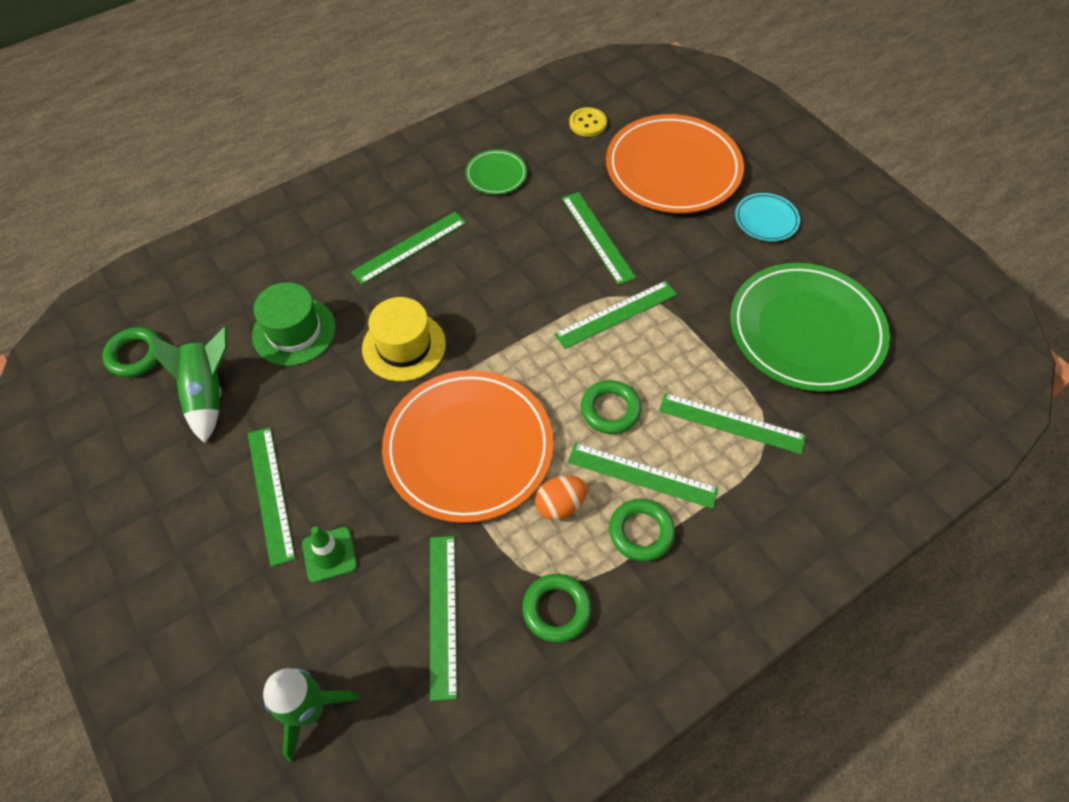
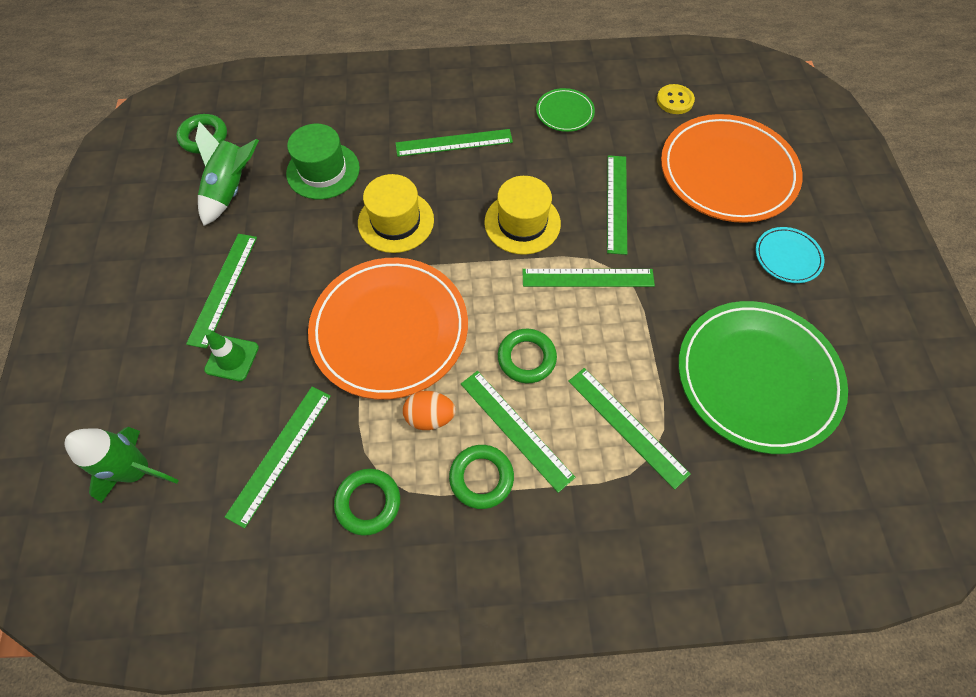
camera: 30 degrees right, 5 degrees up
(525, 292) = (522, 223): none -> yellow hat

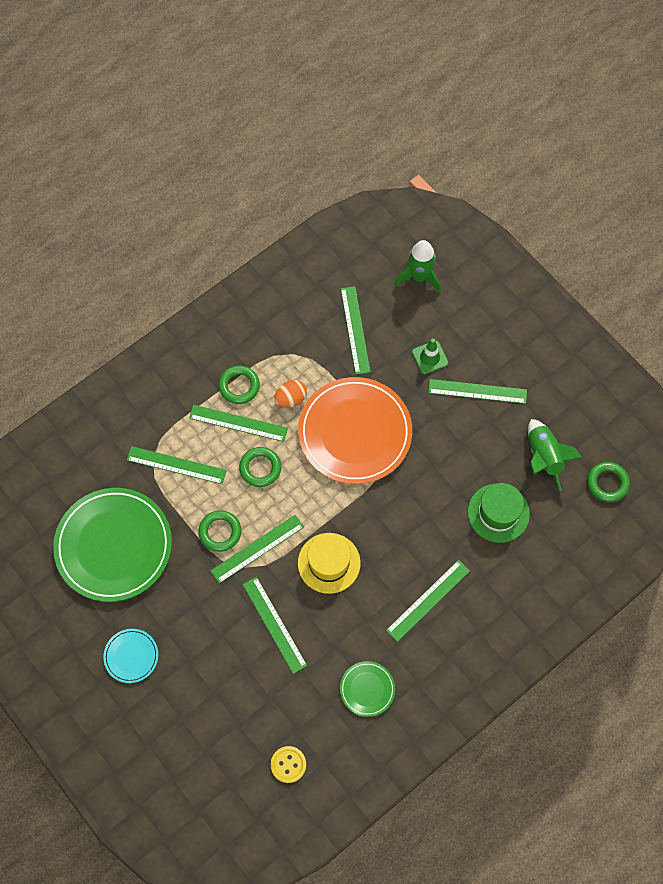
camera: 145 degrees right, 5 degrees up
(223, 288) = (477, 391): green ruler -> green ruler turned 60 degrees counterclockwise
(368, 502) = (289, 338): green ring -> green ring (220, 532)
(396, 221) = (414, 507): yellow hat -> none
(727, 172) = (209, 710): orange plate -> none

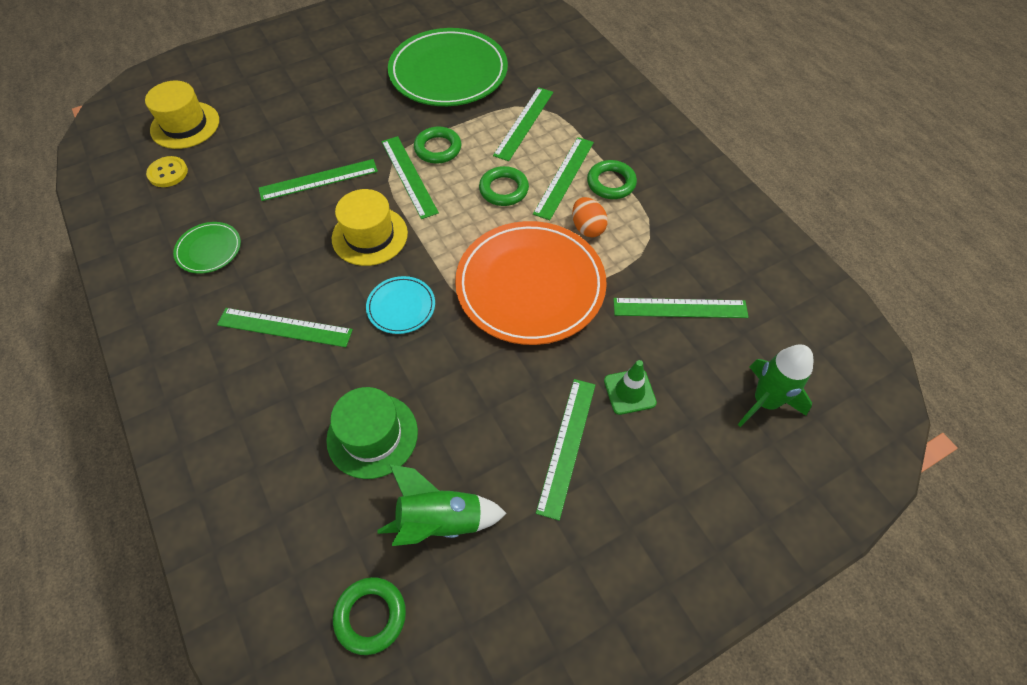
camera: 100 degrees right, 10 degrees down
(131, 656) = (333, 75): turquoise plate -> turquoise plate (401, 307)
(224, 777) = (185, 125): none -> yellow hat
(428, 600) = (285, 327): green ruler -> green ruler turned 45 degrees counterclockwise

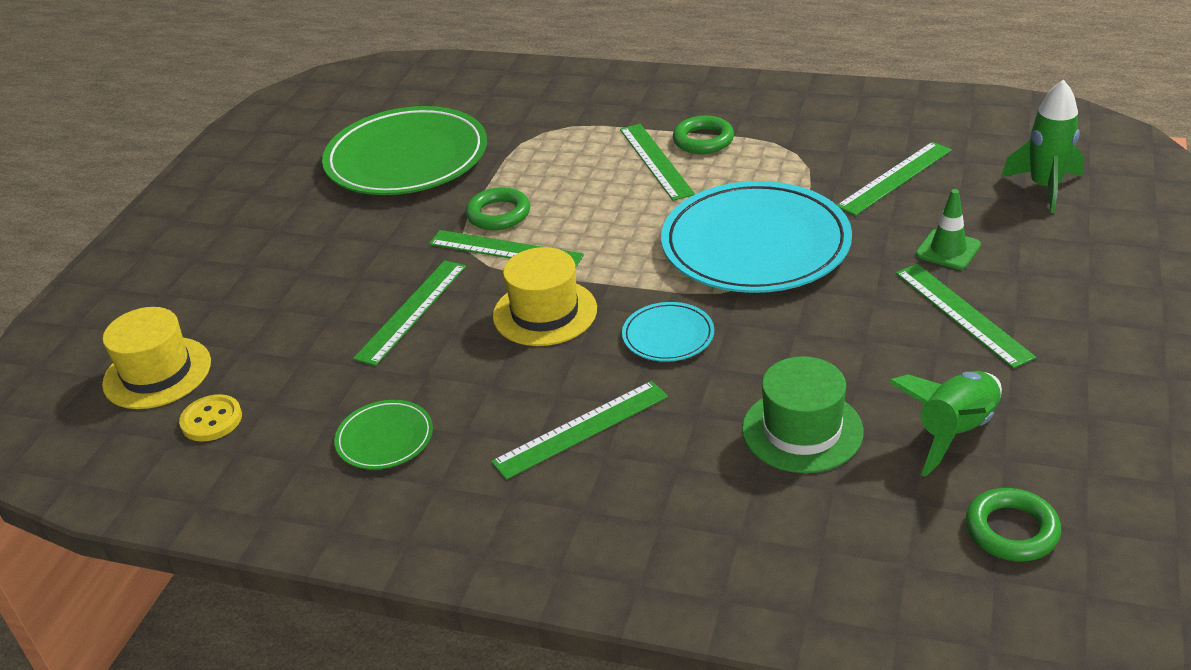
camera: 40 degrees left, 20 degrees down
(504, 189) = (616, 202): green ring -> none
(524, 123) = (551, 149): green ruler -> none
(530, 285) = (755, 244): orange plate -> turquoise plate
(587, 228) = (735, 179): orange egg -> none

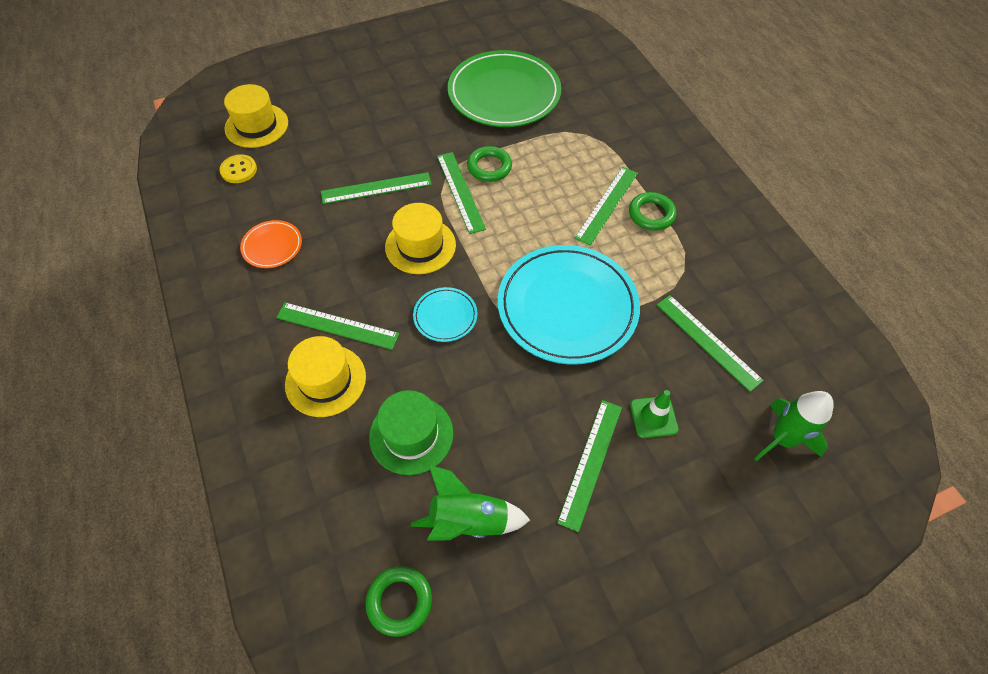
camera: 45 degrees right, 20 degrees up
(385, 438) = (272, 246): green plate -> orange plate
(651, 472) = (325, 380): none -> yellow hat
(895, 178) = (708, 341): green ruler -> green ruler turned 45 degrees clockwise

